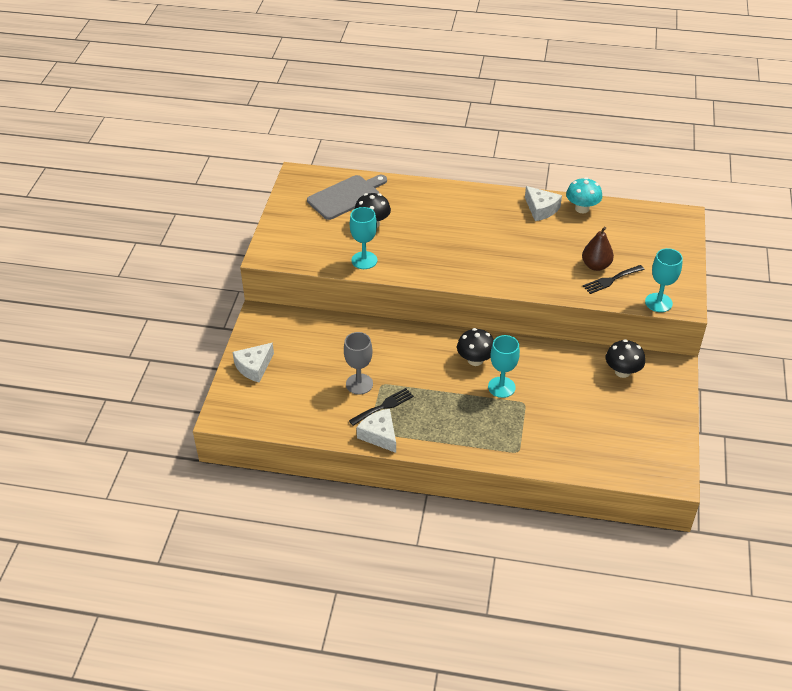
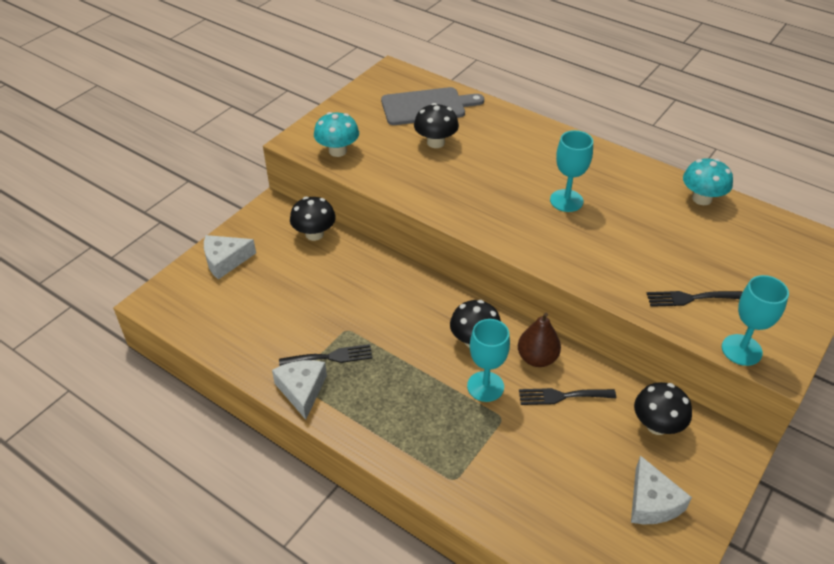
camera: 25 degrees right, 0 degrees up
(303, 253) = (337, 151): none -> turquoise mushroom
(308, 324) = (314, 234): none -> black mushroom
(359, 384) = (321, 320): grey goblet -> none
(364, 260) = (398, 179): turquoise goblet -> turquoise goblet (566, 201)
(541, 209) = (647, 184): white cheese -> white cheese (652, 502)
(554, 375) = (562, 396): none -> black fork
(596, 266) = (679, 273): brown pear -> brown pear (537, 358)

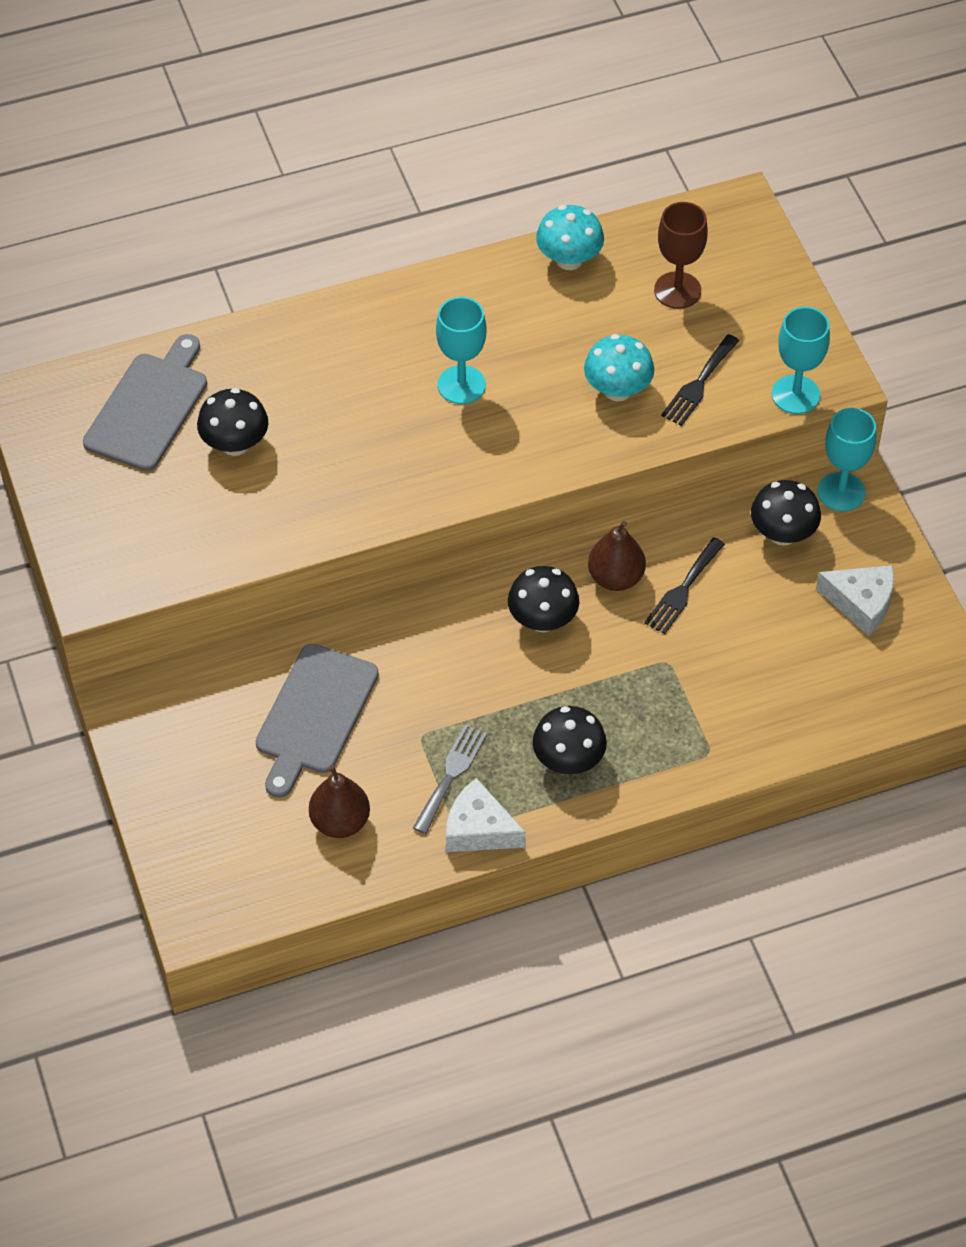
camera: 55 degrees left, 10 degrees up
(225, 261) = (186, 806): white cheese -> none
(261, 326) = (340, 822): none -> brown pear
(314, 234) = (221, 681): black mushroom -> black mushroom (568, 760)
(323, 279) = (314, 715): none -> grey cutting board
(330, 357) = (451, 774): black fork -> grey fork
(337, 151) = (155, 558): turquoise mushroom -> turquoise mushroom (617, 390)
(485, 386) = (615, 650): turquoise goblet -> turquoise goblet (841, 492)
(742, 253) = (677, 290): none -> brown goblet

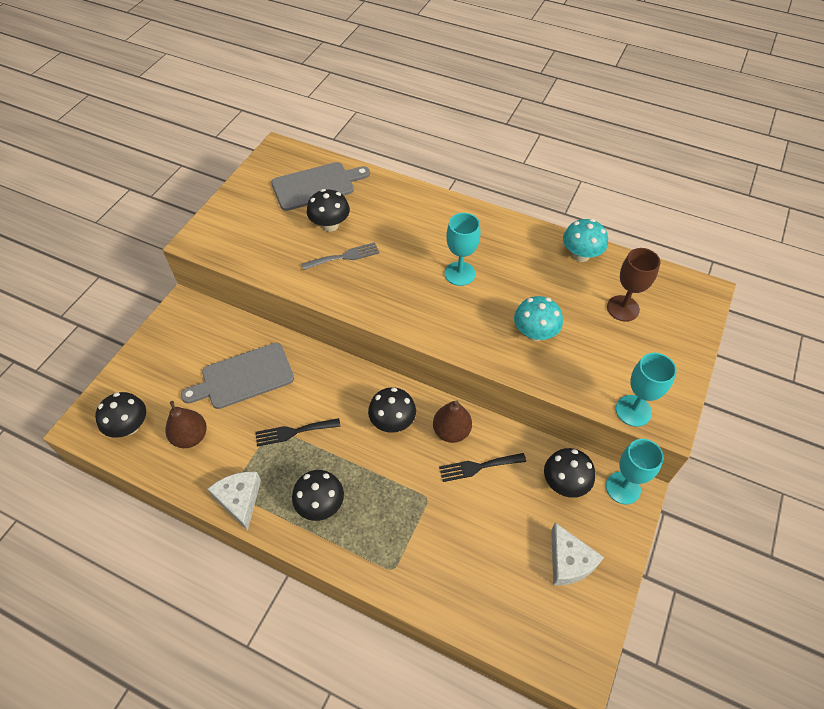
camera: 45 degrees right, 0 degrees up
(253, 873) = (129, 426): none -> black mushroom
(451, 774) = (262, 460): grey fork -> grey fork (344, 256)
(699, 384) = (582, 363): black fork -> black fork (293, 432)

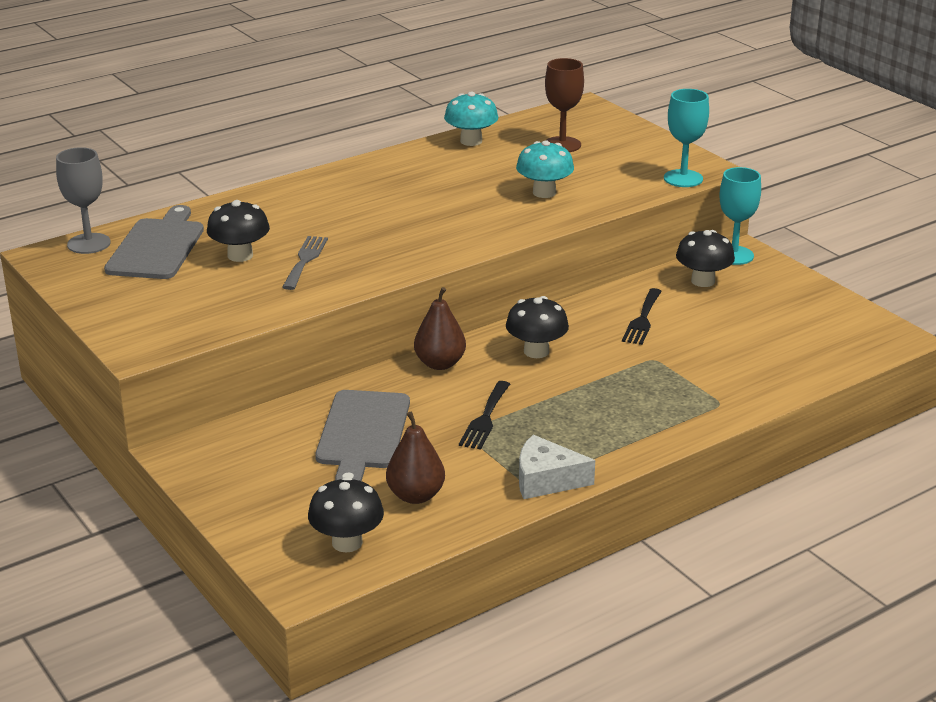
camera: 60 degrees left, 25 degrees down
(301, 157) = (89, 243): none -> grey goblet
(320, 504) = (603, 426): black mushroom -> none
(451, 431) = (584, 321): brown pear -> brown pear (440, 364)
(459, 273) = (418, 205): turquoise goblet -> none
(569, 561) = (788, 307): white cheese -> none

